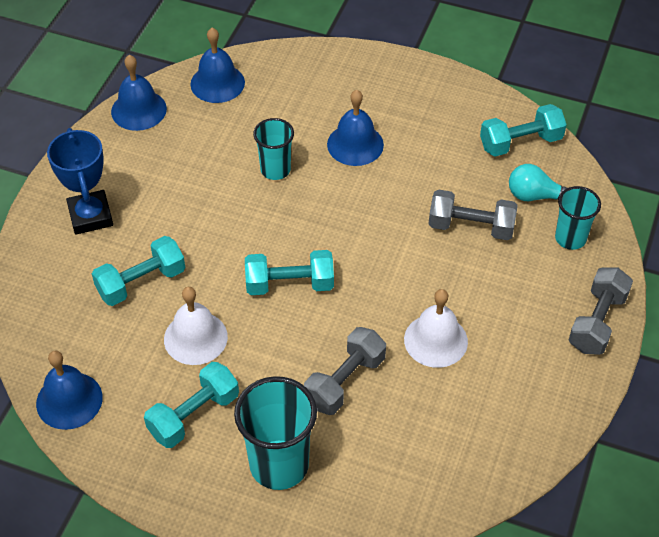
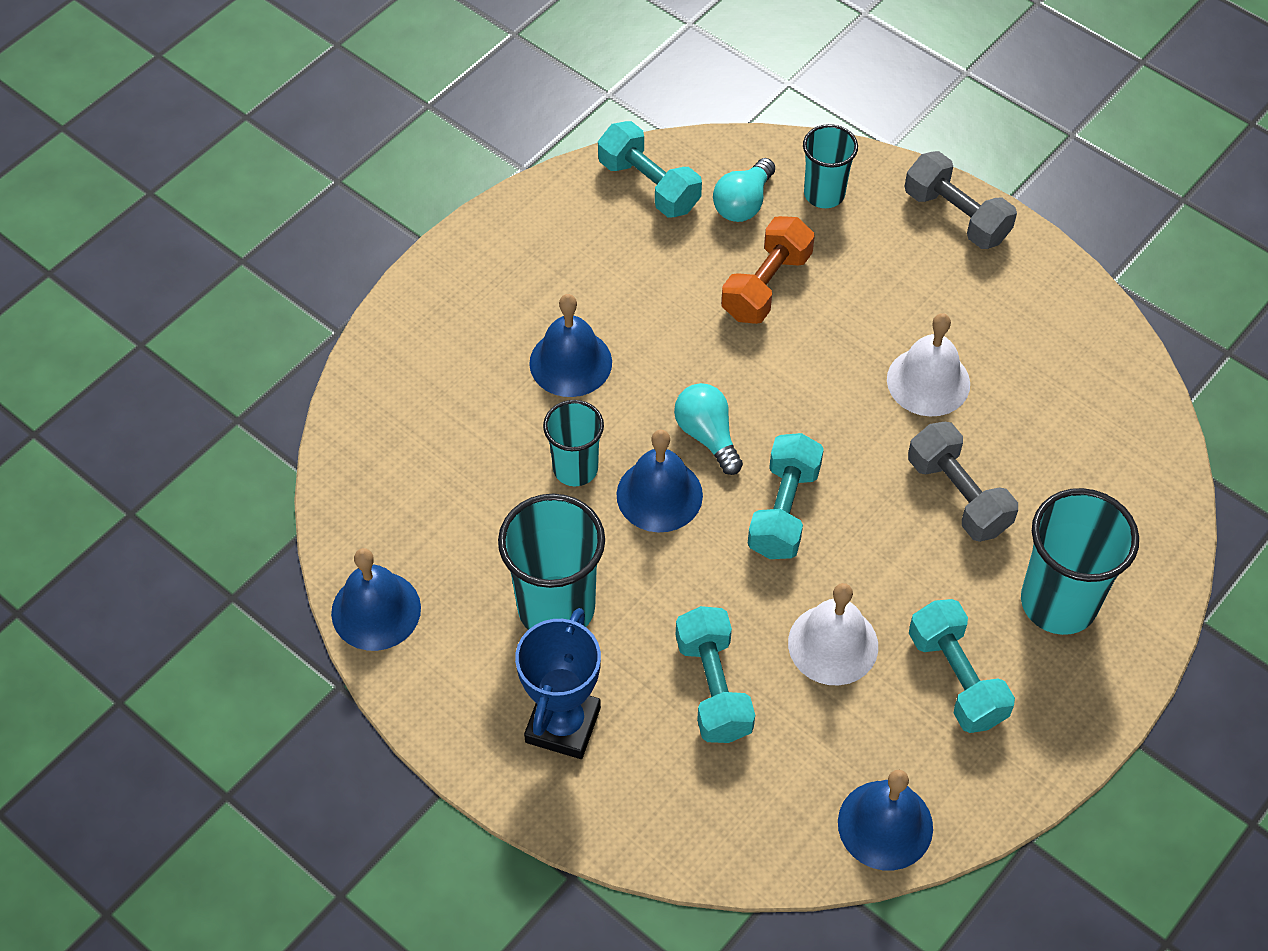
camera: 70 degrees left, 5 degrees up
(90, 216) = (563, 725): blue trophy -> blue trophy turned 75 degrees counterclockwise
(170, 189) = (556, 608): none -> turquoise cup
(217, 83) = (370, 493): blue bell -> blue bell (659, 495)
(331, 228) = (707, 436): none -> turquoise light bulb
(471, 227) = (766, 285): grey dumbbell -> orange dumbbell
(520, 142) = (649, 185): turquoise dumbbell -> turquoise dumbbell turned 45 degrees counterclockwise

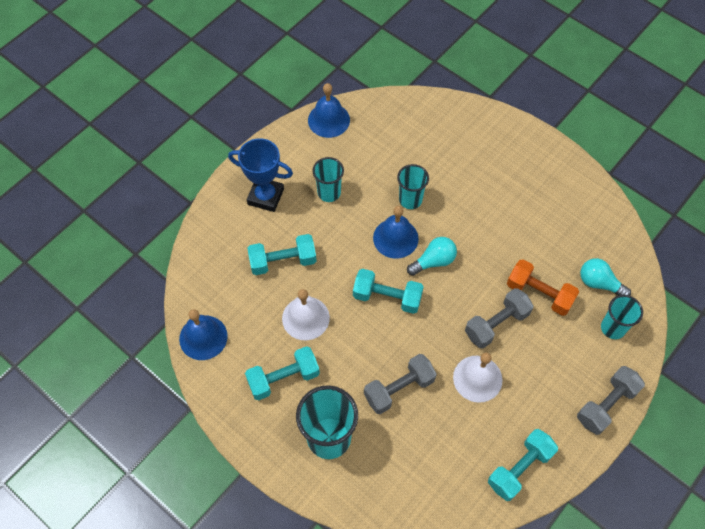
camera: 90 degrees right, 5 degrees up
(556, 608) = (329, 193): turquoise cup -> turquoise cup, size x0.61
(570, 362) = (477, 197): blue bell -> none
(649, 185) = (605, 234): turquoise dumbbell -> turquoise dumbbell (519, 468)
(826, 349) = (496, 324): none -> grey dumbbell

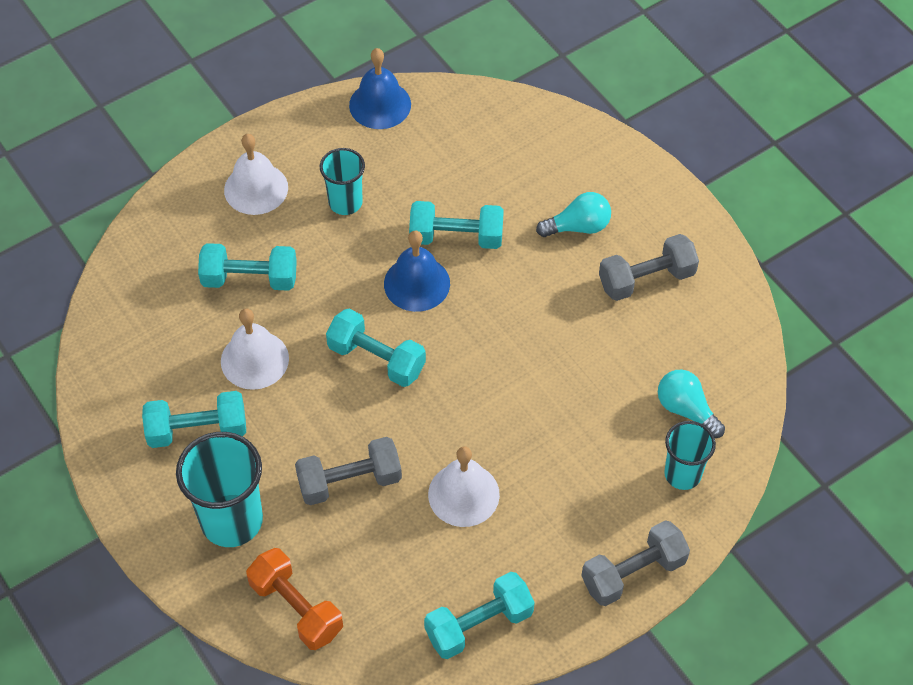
camera: 15 degrees right, 5 degrees down
(203, 337) = (108, 352): blue bell -> none
(265, 196) = (256, 188): blue trophy -> white bell
(410, 200) = (456, 237): turquoise cup -> turquoise dumbbell
(433, 261) = (459, 326): turquoise light bulb -> turquoise light bulb (578, 227)
(496, 324) = (517, 429): grey dumbbell -> grey dumbbell (646, 279)
(539, 293) = (593, 404): orange dumbbell -> orange dumbbell (296, 608)

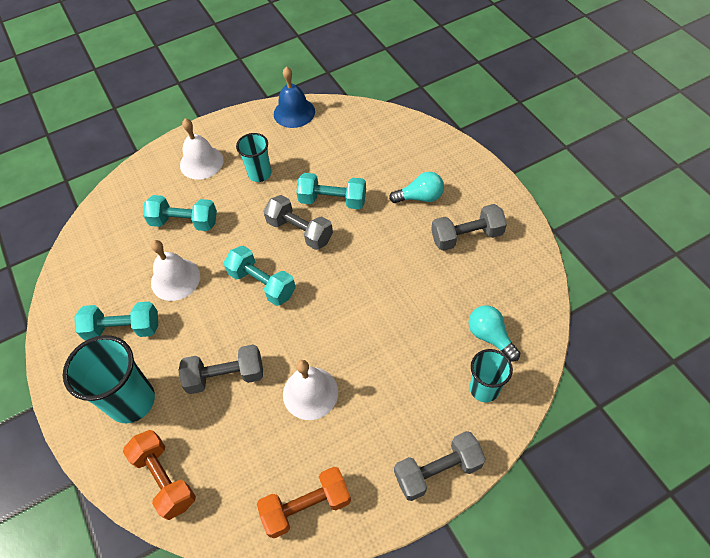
camera: 10 degrees right, 0 degrees up
(417, 283) = (300, 231): blue bell -> grey dumbbell
(479, 624) = (306, 506): turquoise dumbbell -> orange dumbbell

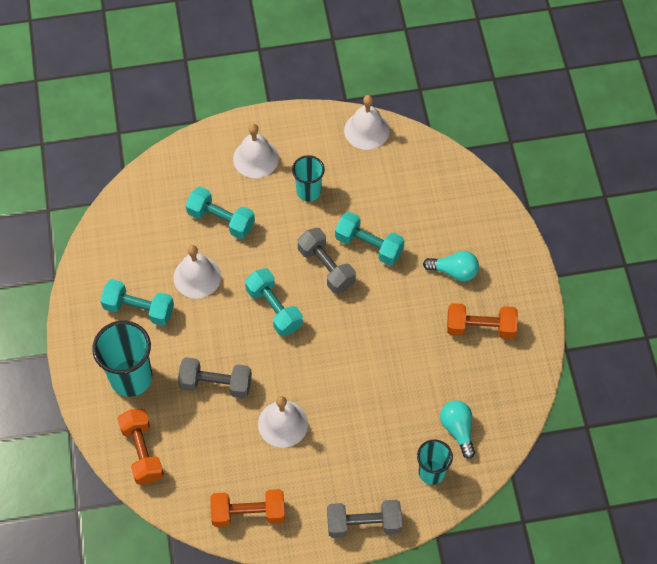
camera: 15 degrees right, 5 degrees up
(294, 112) = (366, 130): blue bell -> white bell
(466, 236) = (480, 327): grey dumbbell -> orange dumbbell

